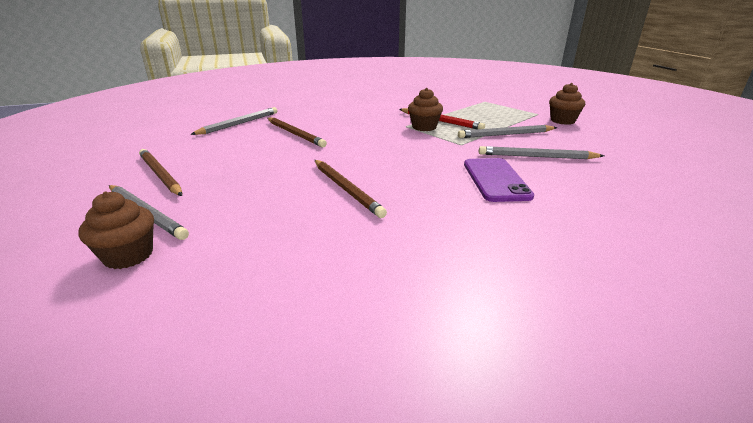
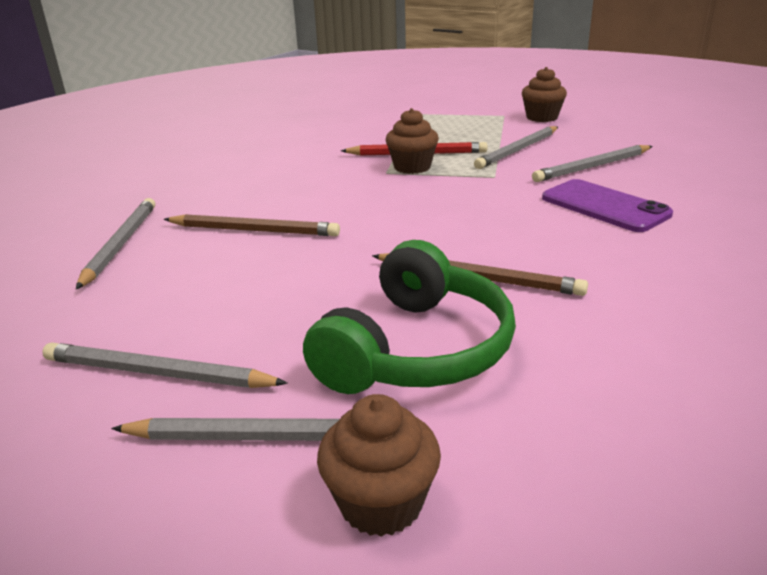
camera: 35 degrees left, 0 degrees up
(160, 175) = (157, 373): brown pencil -> grey pencil
(256, 207) = (416, 349): none -> green headphones

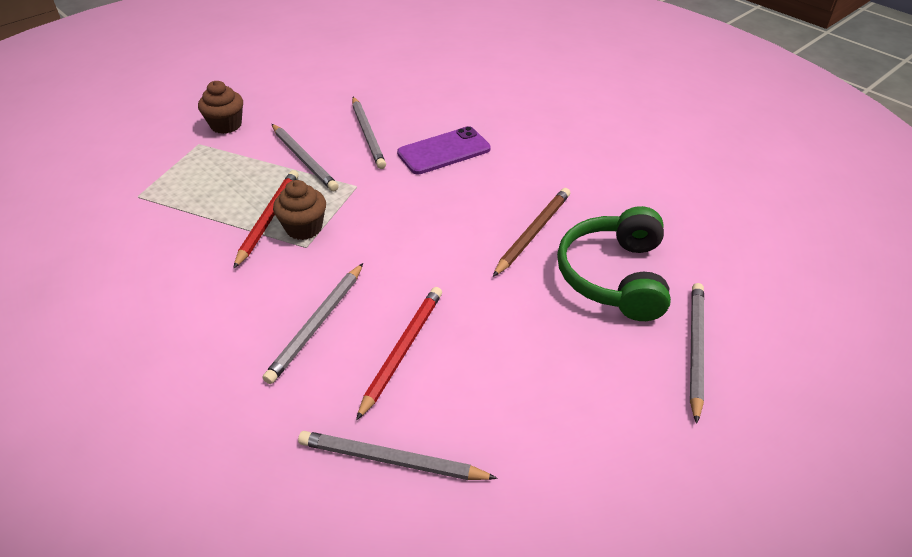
camera: 80 degrees left, 15 degrees up
(157, 373) = (627, 409): grey pencil -> grey pencil (317, 324)
(254, 230) = (402, 350): brown pencil -> red pencil
(381, 503) = (743, 310): brown cupcake -> none
(416, 349) = (614, 276): green headphones -> green headphones turned 120 degrees counterclockwise

